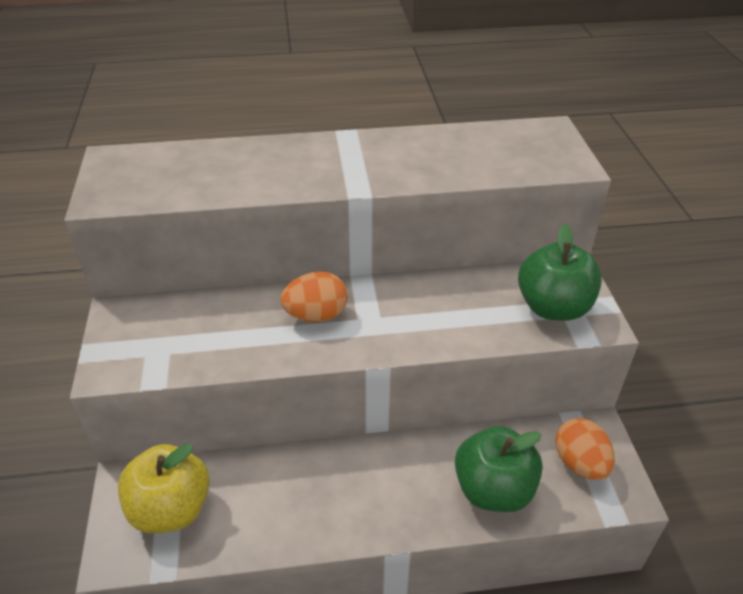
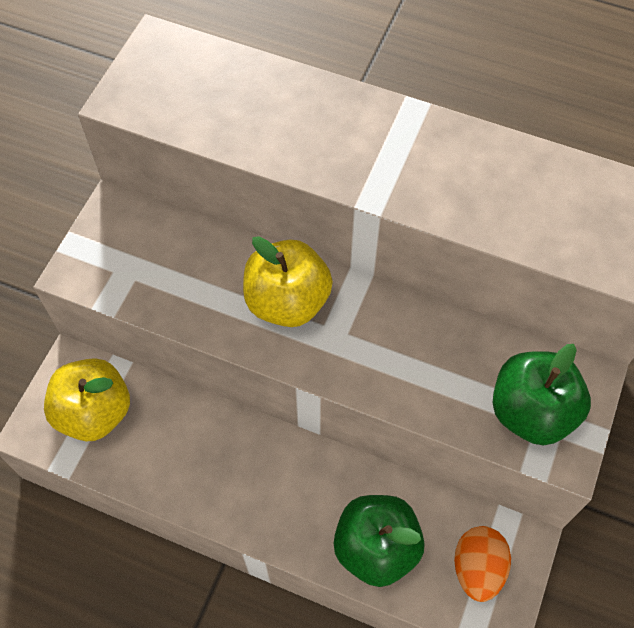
camera: 30 degrees right, 20 degrees up
(316, 315) = (287, 301): orange egg -> yellow apple

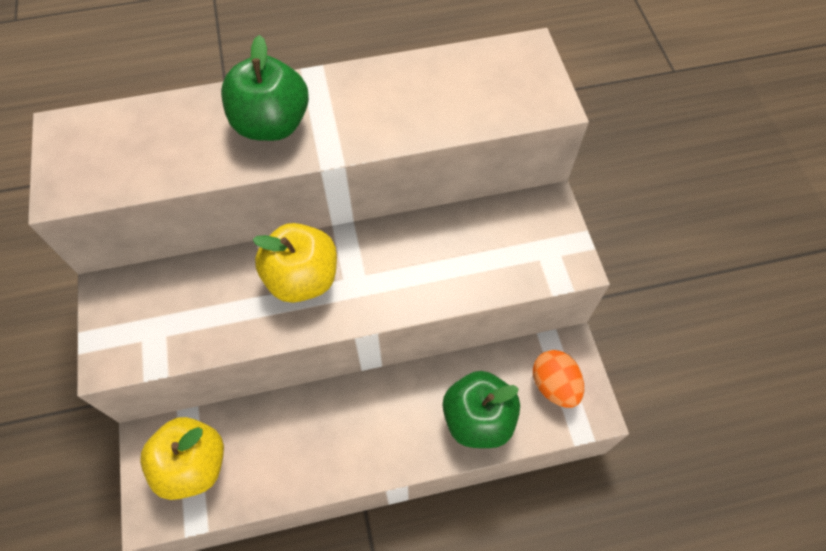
camera: 35 degrees left, 0 degrees up
(531, 411) = (530, 249): green apple -> green apple (272, 124)

